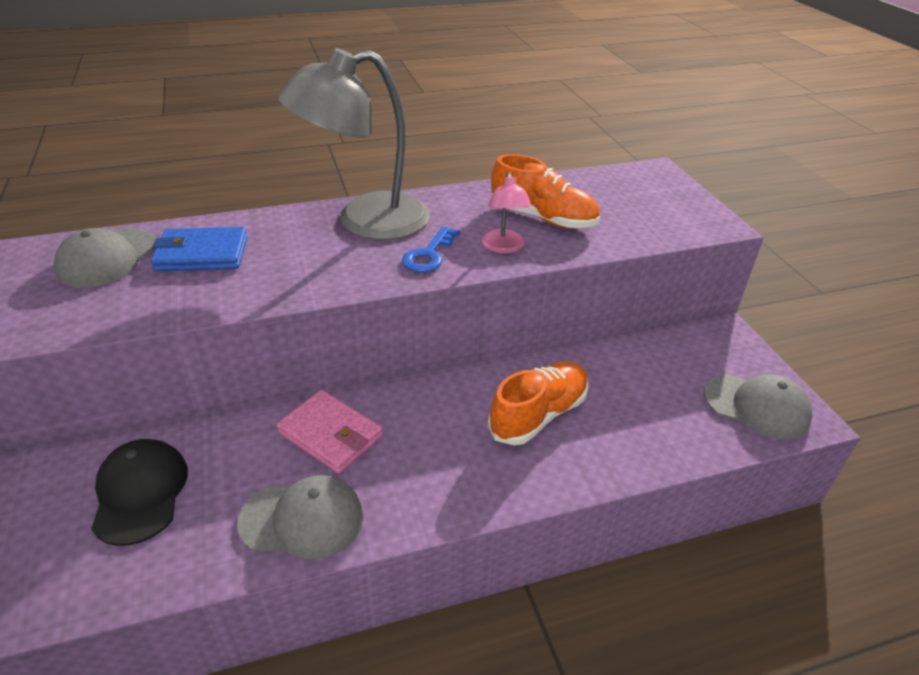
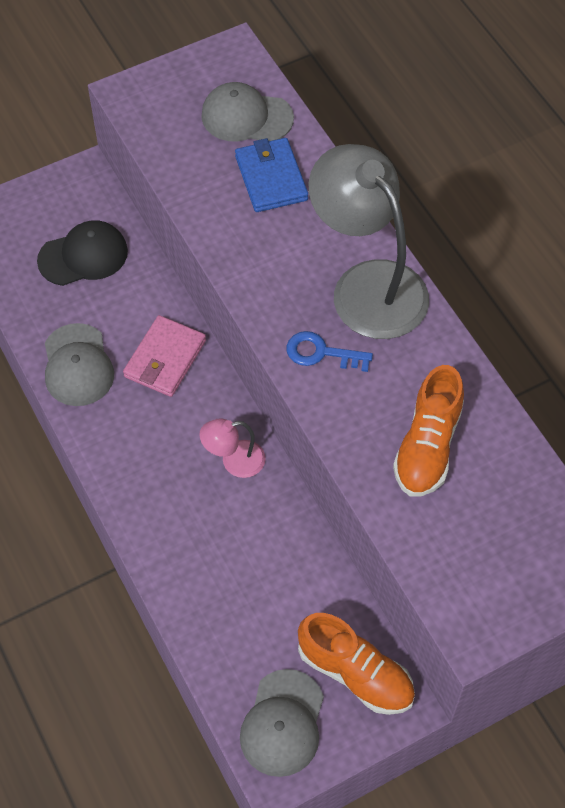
camera: 80 degrees right, 20 degrees up
(504, 247) = (354, 416): pink lamp -> pink lamp (234, 461)
(538, 415) = (224, 517): orange shoe -> orange shoe (355, 673)

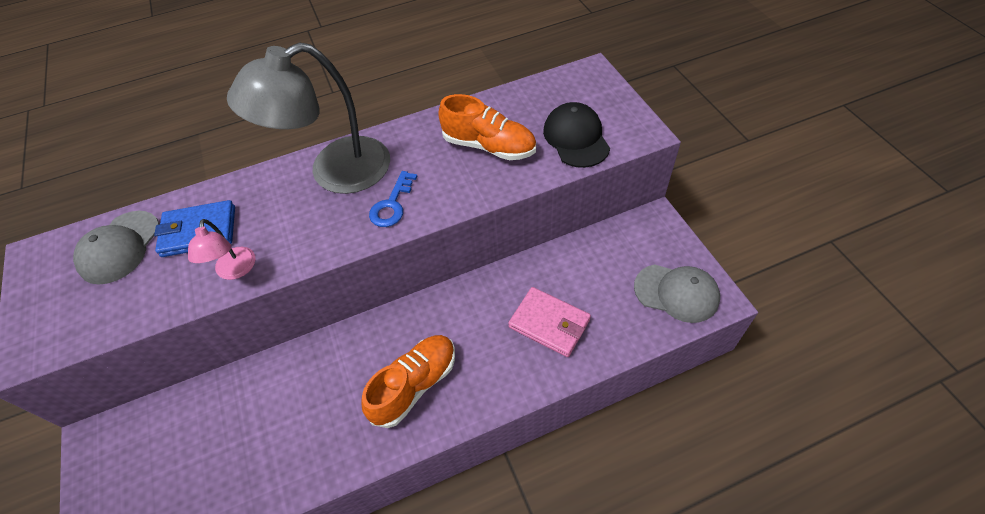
camera: 80 degrees left, 5 degrees down
(77, 365) = (321, 449): grey cap -> none
(83, 256) = (194, 442): black cap -> black cap (576, 138)
(165, 359) = (335, 368): pink wallet -> pink wallet (549, 323)
(234, 461) = (449, 316): pink lamp -> pink lamp (235, 271)
(355, 673) = (634, 245): orange shoe -> orange shoe (414, 385)

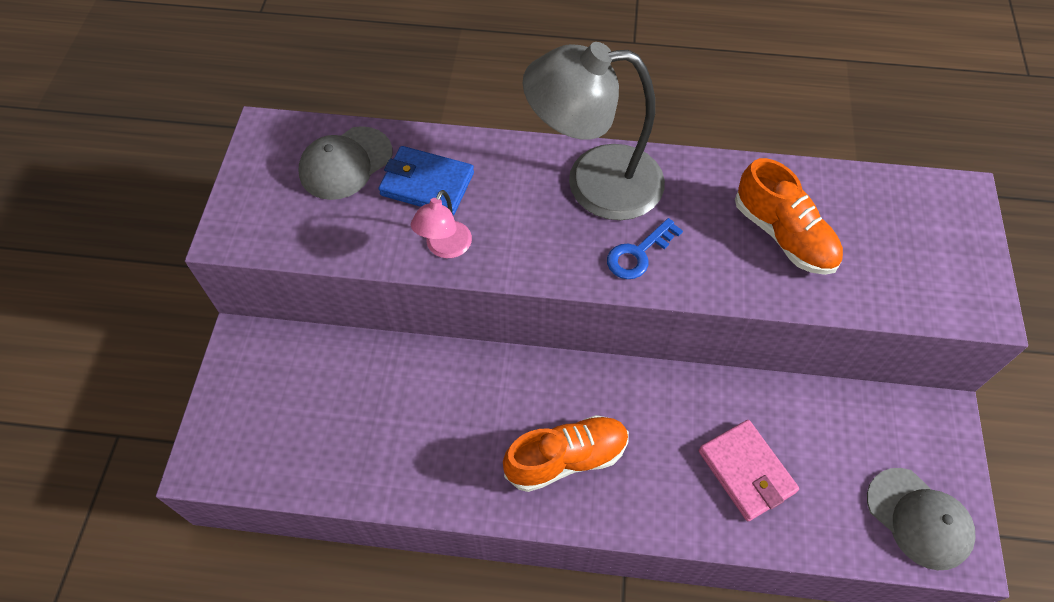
camera: 25 degrees right, 5 degrees up
(576, 138) = (895, 276): black cap -> none

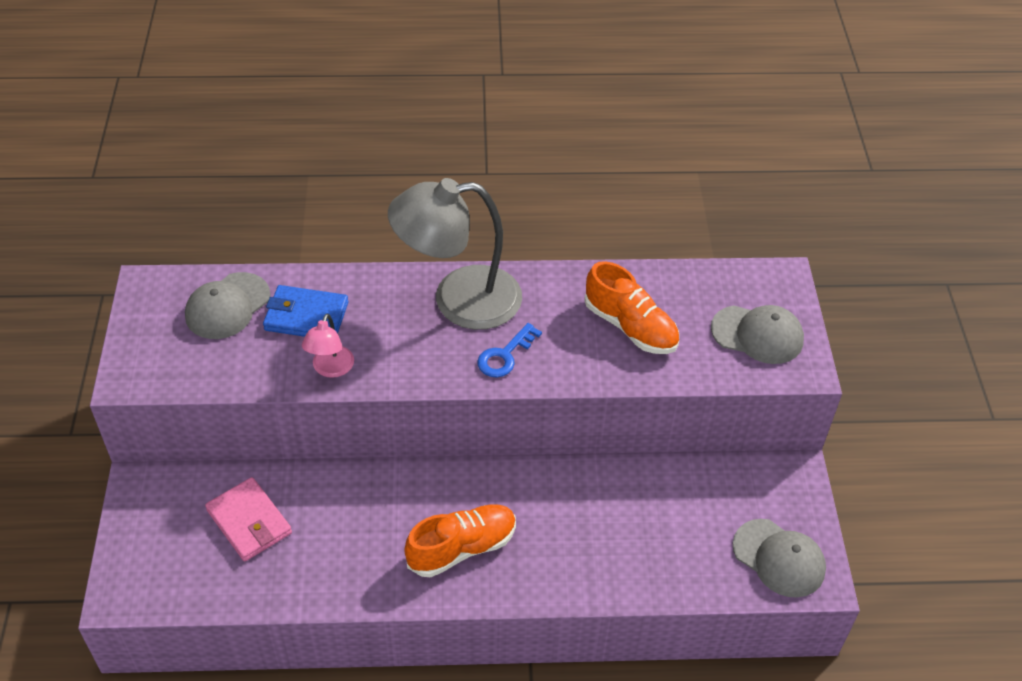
camera: 10 degrees left, 10 degrees down
(746, 471) = (625, 539): pink wallet -> pink wallet (249, 522)
(930, 261) = (757, 335): none -> grey cap

